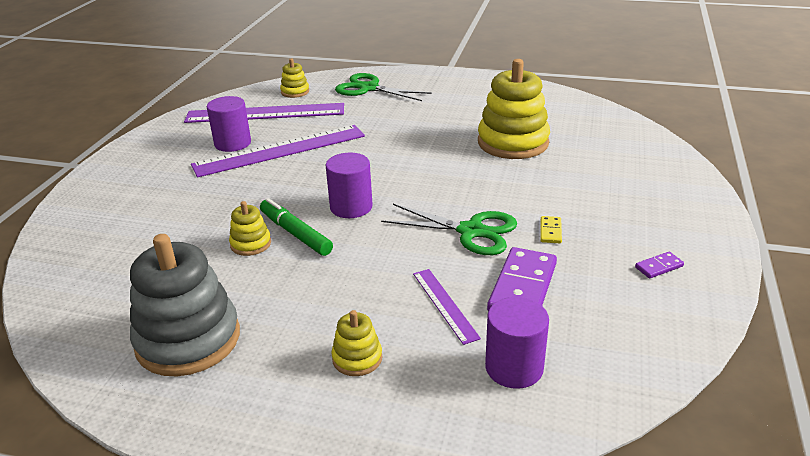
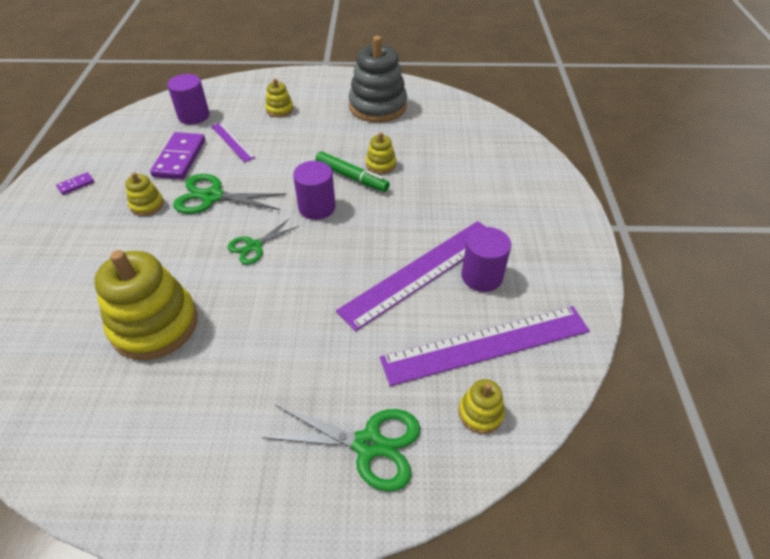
camera: 165 degrees right, 15 degrees up
(426, 182) = (254, 246): none -> green scissors
(550, 231) = (147, 205): yellow domino -> yellow stacking toy

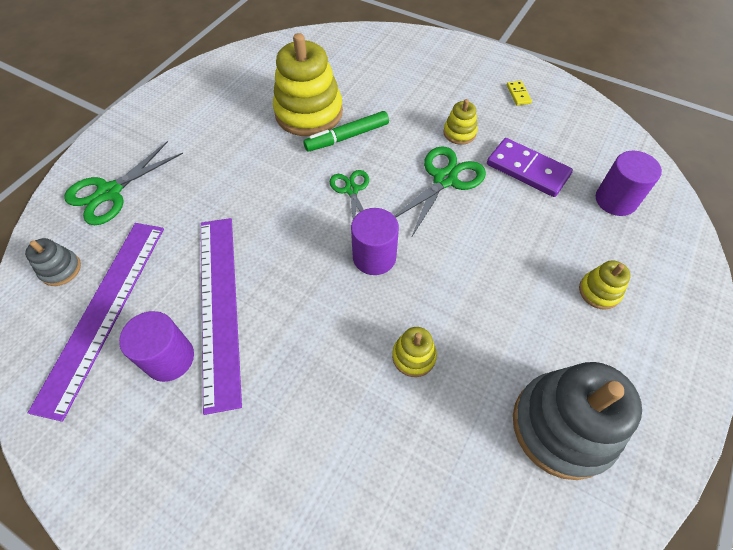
camera: 120 degrees right, 10 degrees up
(76, 185) = (518, 94): purple domino -> yellow domino
(232, 141) = (541, 221): purple ruler -> none
(351, 177) = (407, 312): green marker -> green marker (347, 137)
(480, 413) = (61, 269): yellow stacking toy -> grey stacking toy

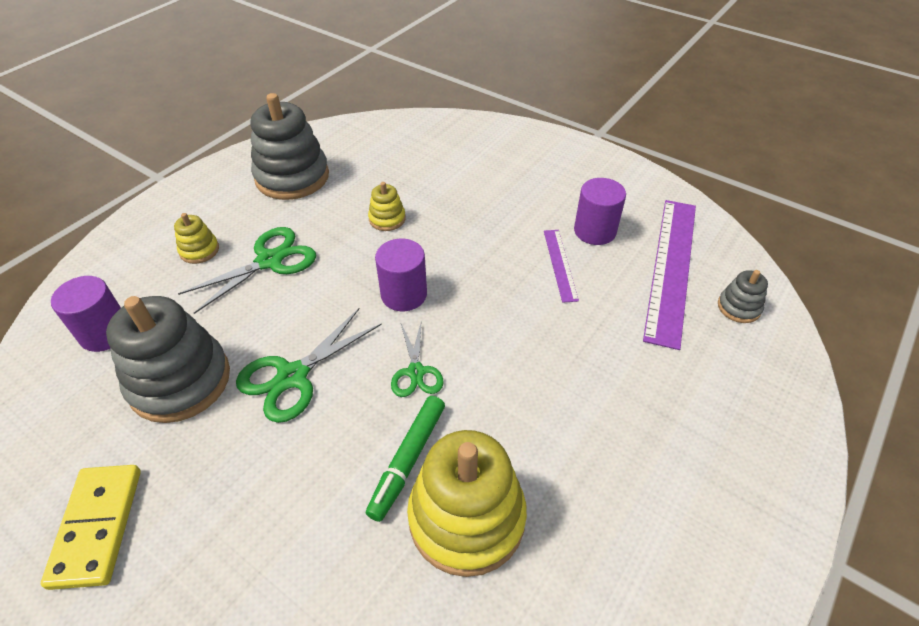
camera: 175 degrees left, 10 degrees down
(110, 192) = (734, 395): green scissors -> green scissors (269, 261)
(219, 306) = (560, 264): purple ruler -> purple ruler, size x0.49
(347, 137) = (408, 459): green marker -> green marker turned 135 degrees clockwise
(459, 133) = (238, 451): yellow stacking toy -> none
(518, 94) = (97, 526): yellow domino -> yellow domino, size x2.15
(527, 170) = (180, 381): purple domino -> grey stacking toy

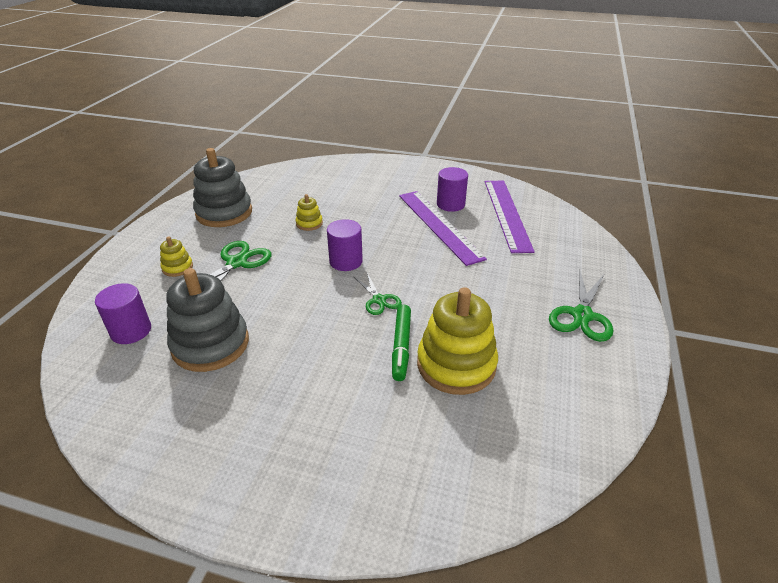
camera: 20 degrees left, 10 degrees down
(97, 526) = (199, 441): yellow domino -> none
(293, 376) = (295, 322): green scissors -> green scissors (582, 315)
(560, 264) = (439, 225): purple ruler -> purple ruler, size x2.04
(739, 307) = (555, 225): grey stacking toy -> none

